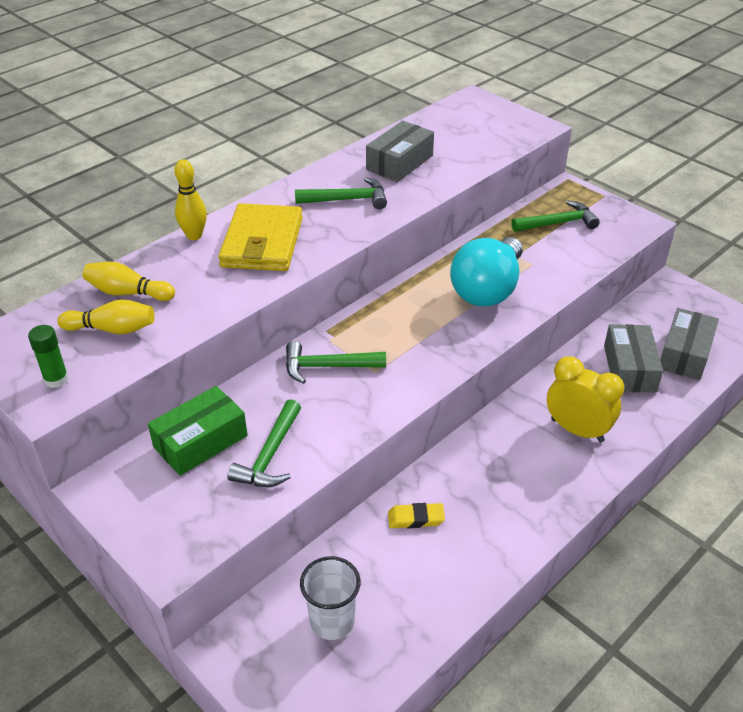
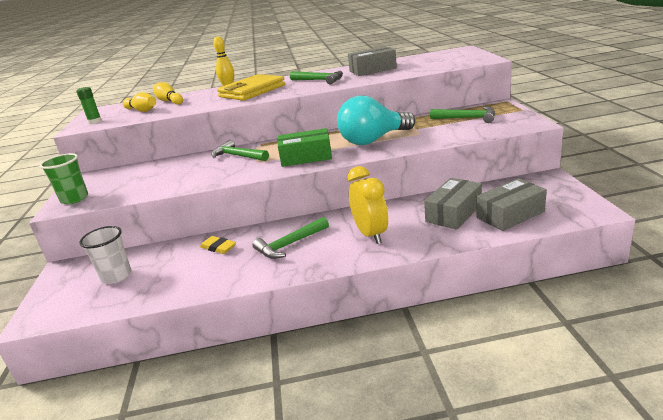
camera: 40 degrees right, 15 degrees down
(168, 535) = (74, 199): none -> green cup
(200, 441) = (141, 171): green box -> green box (306, 157)
(270, 455) = (158, 182): green hammer -> green hammer (290, 244)

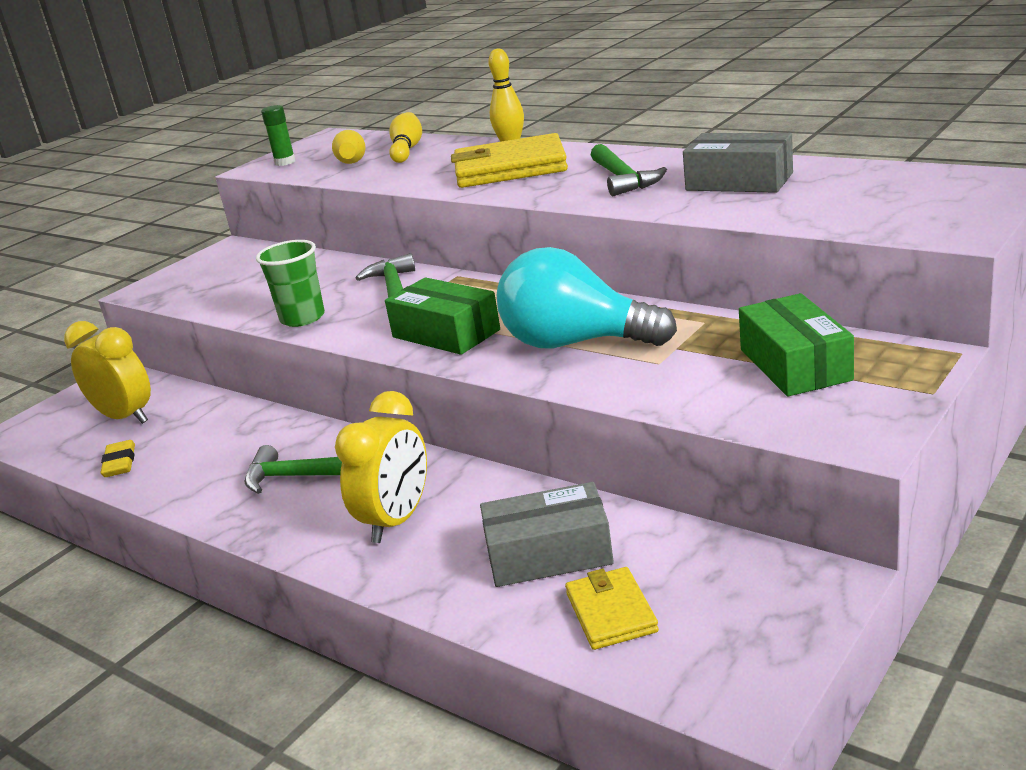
camera: 45 degrees right, 0 degrees up
(74, 199) = (171, 282): green cup -> green cup (302, 318)
(116, 276) = (125, 417): white cup -> yellow clock
(218, 247) = (245, 434): yellow eraser -> yellow eraser (120, 463)
(467, 118) = (795, 364): green hammer -> green box
(510, 214) = (611, 612): grey box -> yellow wallet

